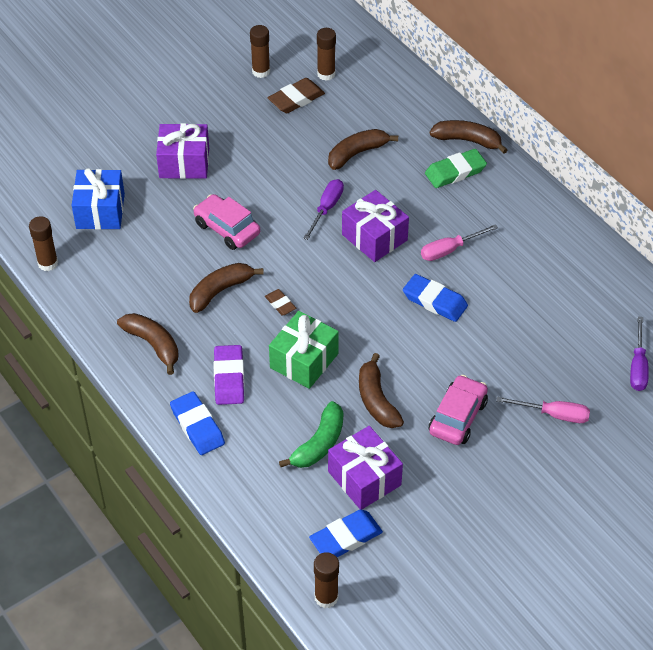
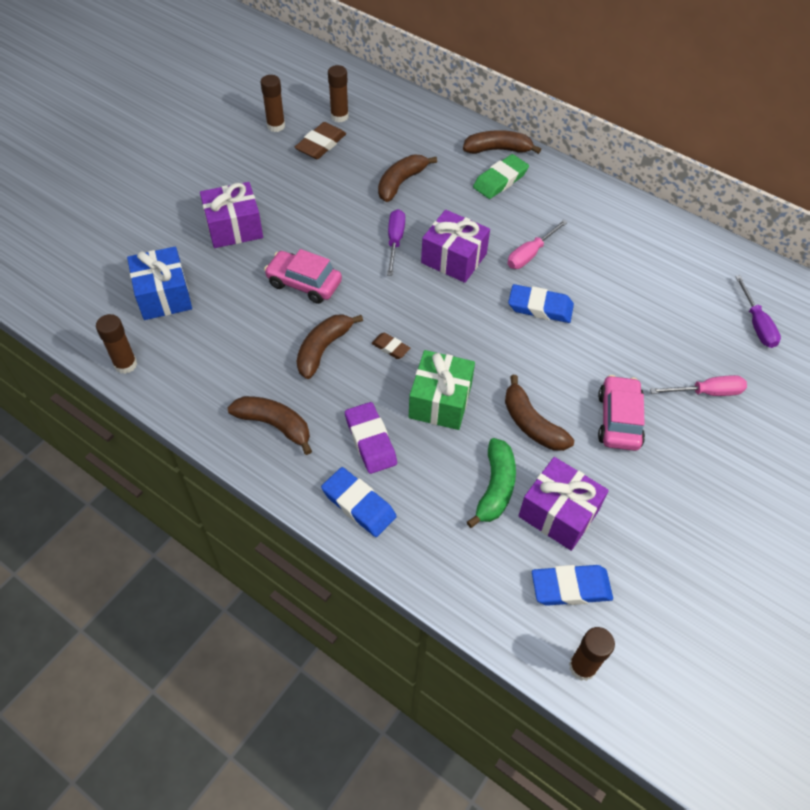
camera: 20 degrees left, 5 degrees up
(346, 538) = (570, 588): blue eraser -> blue eraser turned 45 degrees clockwise

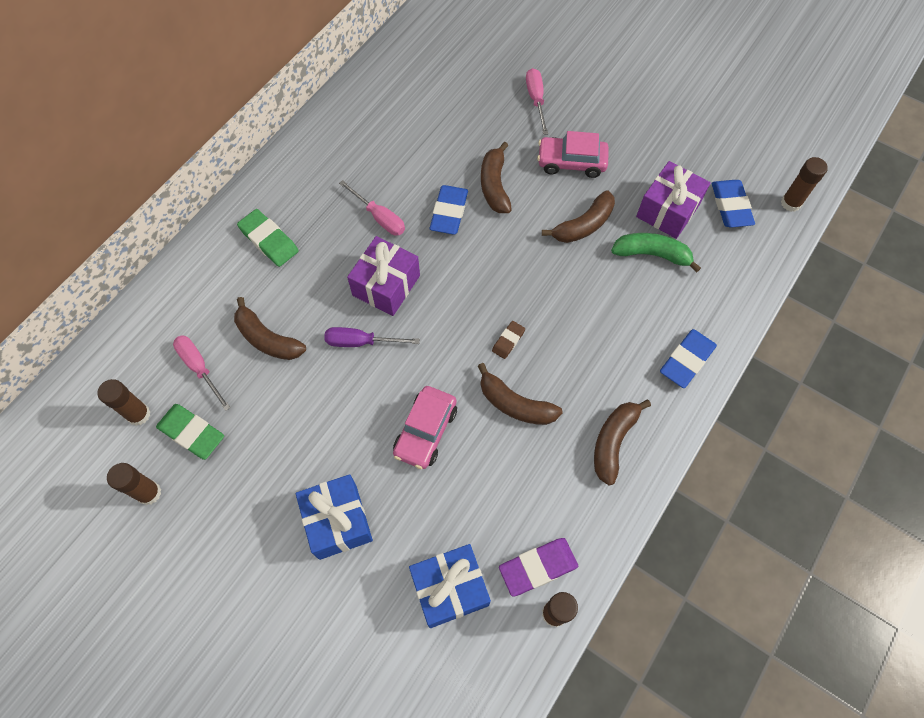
camera: 90 degrees left, 10 degrees up
(234, 227) = (337, 521): purple gift -> blue gift
(321, 144) = (192, 433): brown eraser -> green eraser
(370, 440) = (619, 354): purple eraser -> purple eraser (538, 567)
(376, 145) = (199, 368): none -> pink screwdriver
(440, 401) = (567, 296): green gift -> none
(498, 149) = (218, 241): brown banana -> brown banana (494, 185)
(756, 324) = (460, 57): purple screwdriver -> none

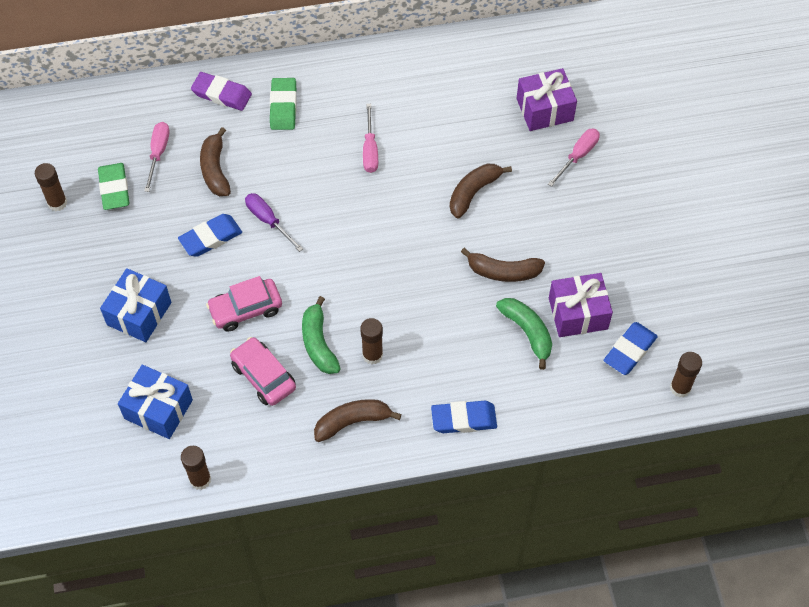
camera: 45 degrees right, 5 degrees down
(139, 414) = (97, 152): brown glue stick -> brown glue stick (372, 355)
(386, 285) = (324, 198): purple gift -> purple gift (544, 109)
(449, 212) = (420, 185): blue eraser -> blue eraser (210, 238)
(508, 341) = (360, 301): brown eraser -> none
(515, 404) = (318, 343): brown banana -> green banana
(538, 567) = (221, 447): purple eraser -> purple eraser (221, 94)
(571, 162) = (548, 221): pink car -> pink car (263, 376)

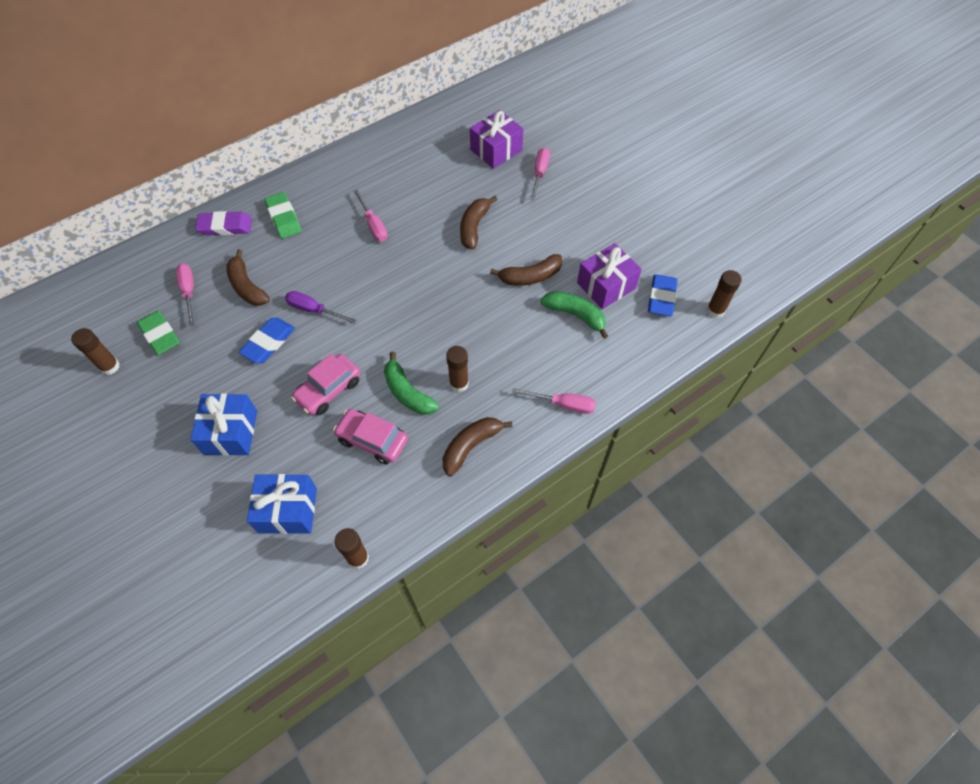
camera: 25 degrees left, 0 degrees up
(463, 419) = (563, 404): blue eraser -> pink screwdriver

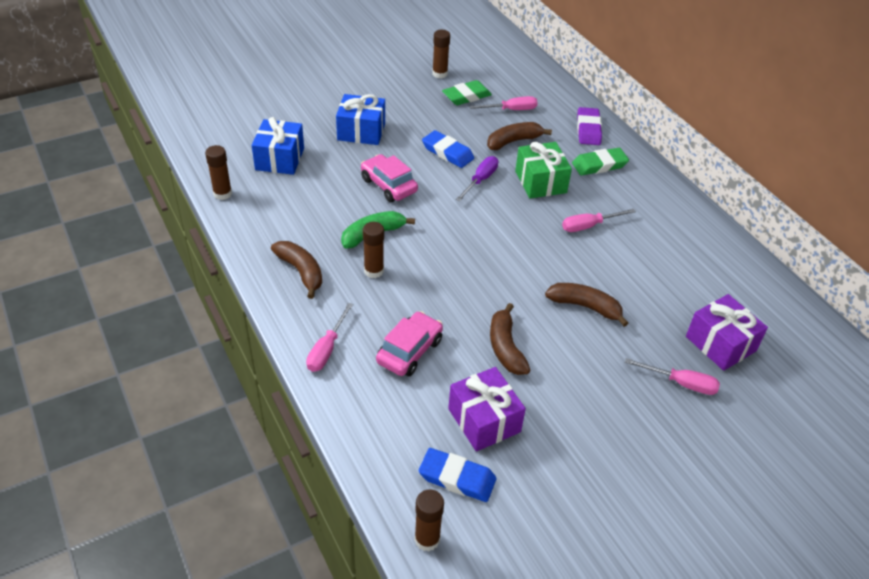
camera: 95 degrees right, 15 degrees down
(313, 262) = (540, 182): none -> green gift
(372, 440) = (328, 208): pink car -> pink car (409, 351)
(575, 315) = (443, 381): green banana -> none

